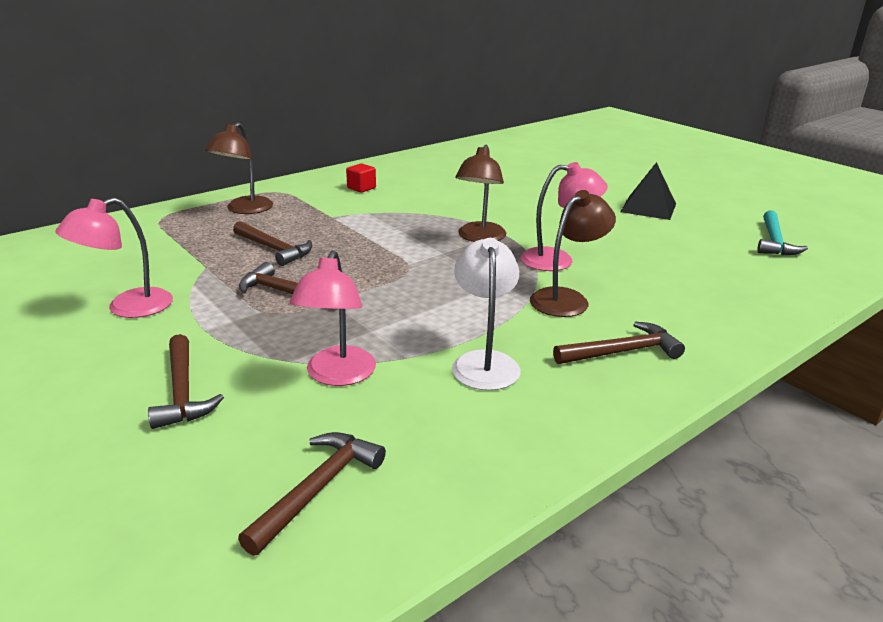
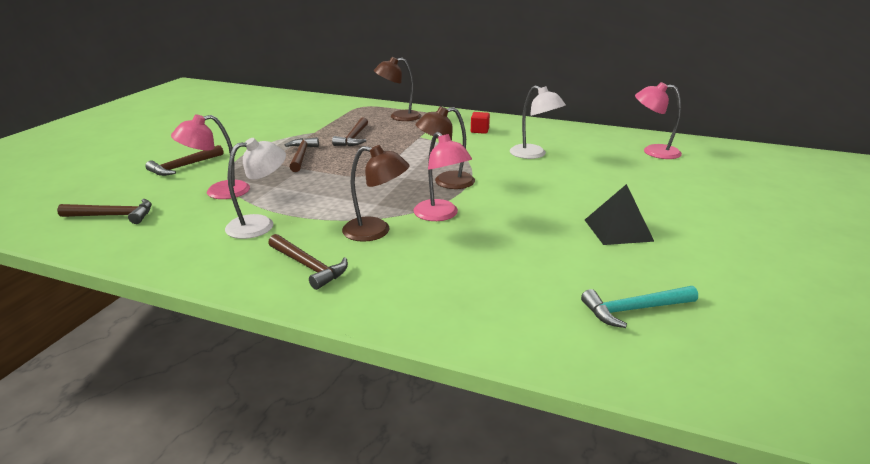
camera: 60 degrees right, 0 degrees up
(127, 308) = (254, 133): pink lamp -> pink lamp (653, 151)
(460, 187) = (534, 154): none -> white lamp

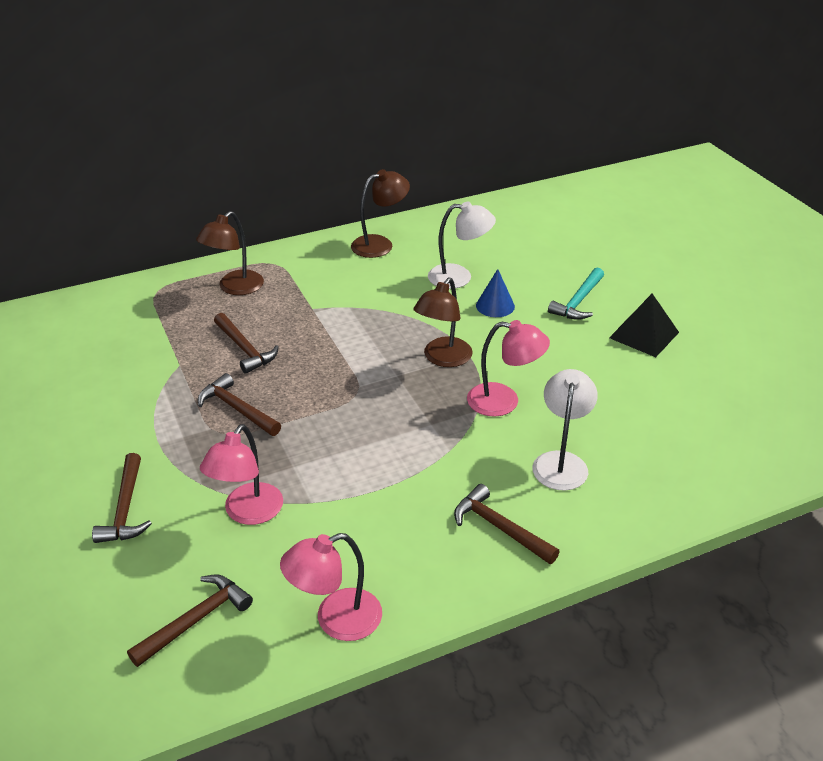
camera: 45 degrees left, 10 degrees up
(260, 224) = (373, 519): white lamp -> white lamp (561, 462)
(309, 266) = (499, 528): brown hammer -> brown hammer turned 135 degrees counterclockwise
(376, 231) = (485, 455): brown lamp -> brown lamp (380, 244)
(479, 130) = (357, 267): red cube -> none
(530, 174) = (495, 306): none -> blue cone
(634, 310) = (749, 406): turquoise hammer -> turquoise hammer (578, 302)
(653, 151) = (544, 221): pink lamp -> pink lamp (336, 620)

